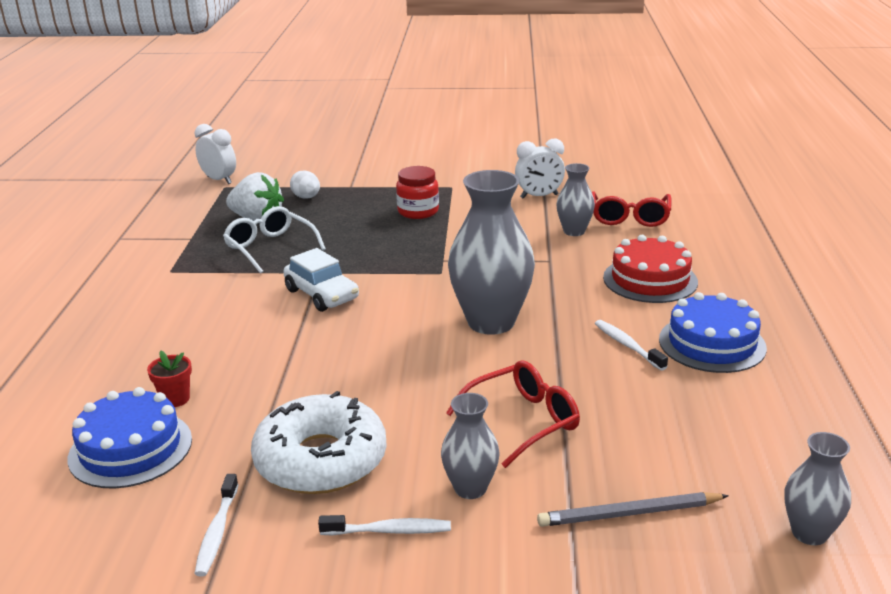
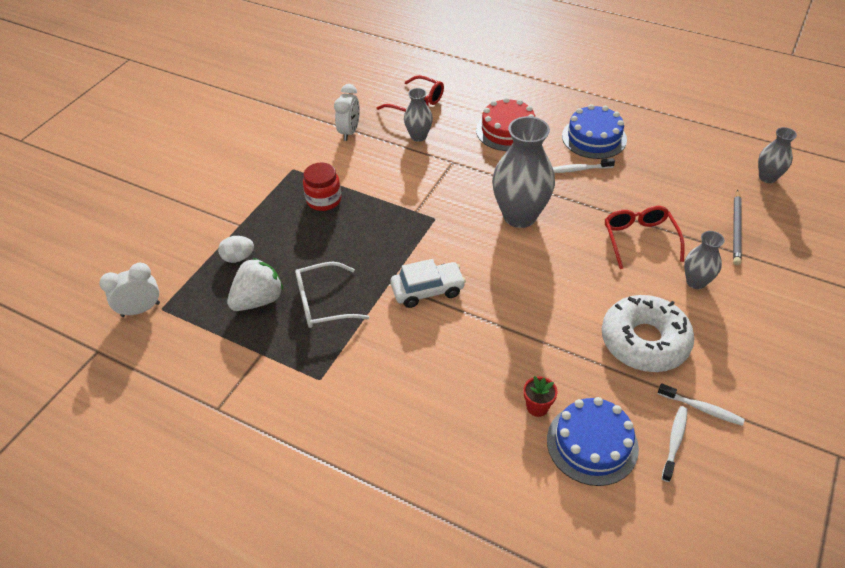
camera: 65 degrees left, 20 degrees up
(389, 531) = (723, 327): white toothbrush -> white toothbrush (674, 442)

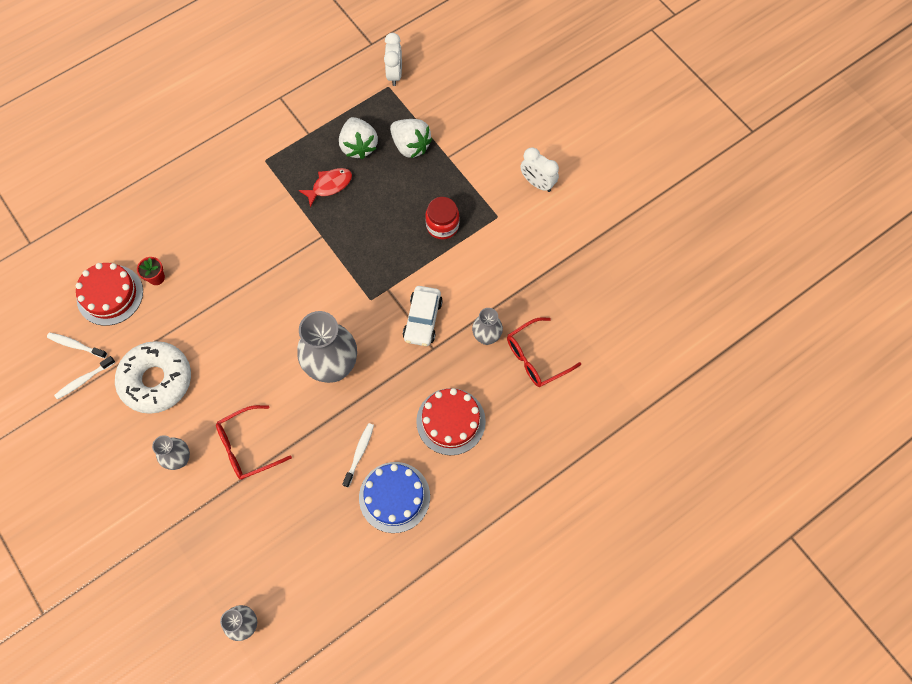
camera: 115 degrees right, 20 degrees up
(238, 258) = (410, 146): white egg -> white strawberry
(323, 303) = (329, 186): white glasses -> red fish
(349, 132) = (526, 281): white clock -> white clock (537, 183)
(427, 290) = (298, 258): white car -> white car (422, 320)
(592, 443) = (110, 295): blue cake -> red cake
(639, 240) = (248, 447): red glasses -> red glasses turned 135 degrees clockwise
(674, 442) = (76, 345): white toothbrush -> white toothbrush turned 150 degrees clockwise
(736, 229) = (207, 539): grey pencil -> none

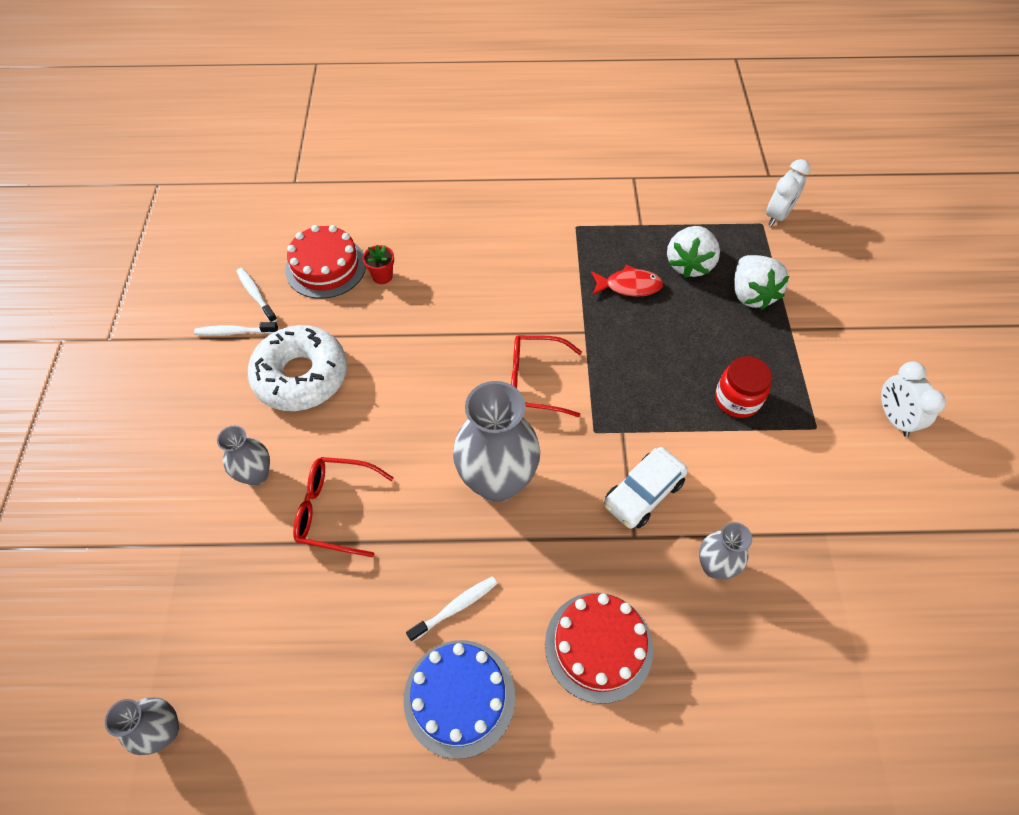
camera: 35 degrees right, 10 degrees down
(536, 357) = (770, 638): red glasses -> red glasses (536, 381)

